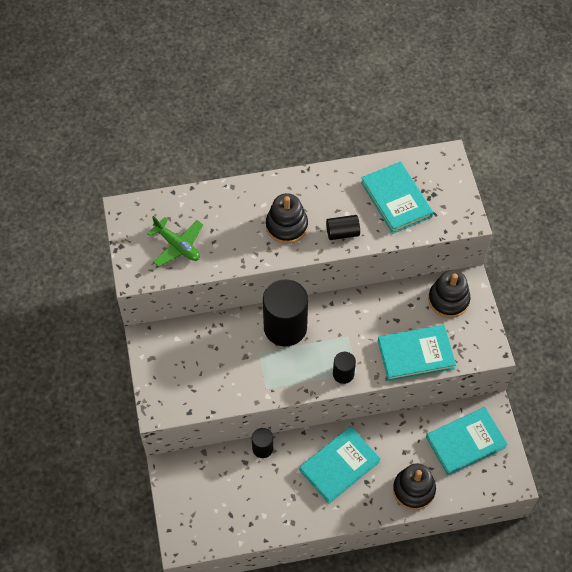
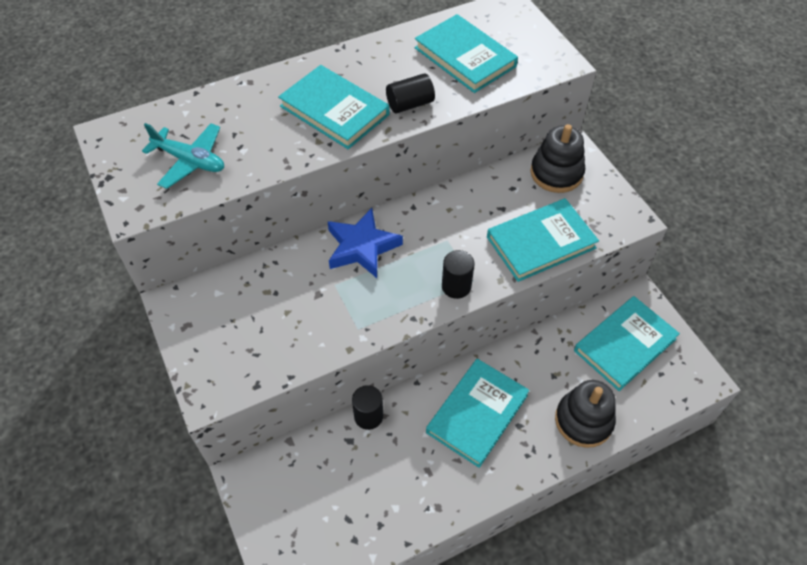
camera: 15 degrees left, 5 degrees down
(177, 246) = (190, 161): green plane -> turquoise plane
(285, 327) = (362, 247): black cylinder -> blue star
(286, 226) = (334, 110): black stacking toy -> turquoise book

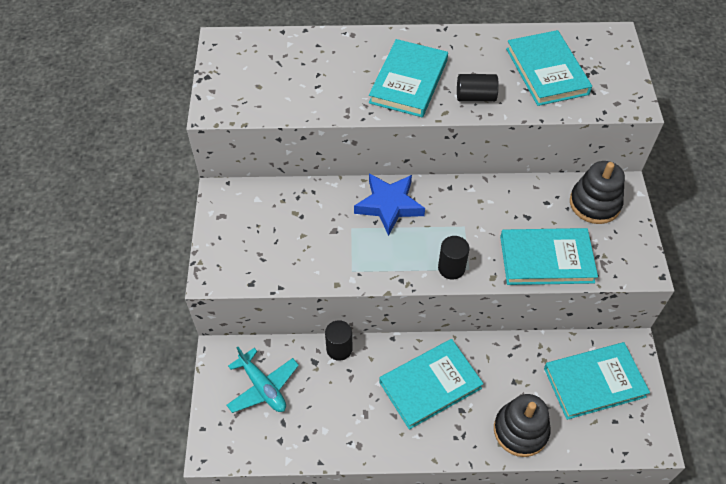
camera: 25 degrees right, 0 degrees up
(190, 161) = (273, 85): turquoise plane -> turquoise plane (263, 387)
(334, 110) = (408, 81): turquoise book -> turquoise book turned 45 degrees clockwise

